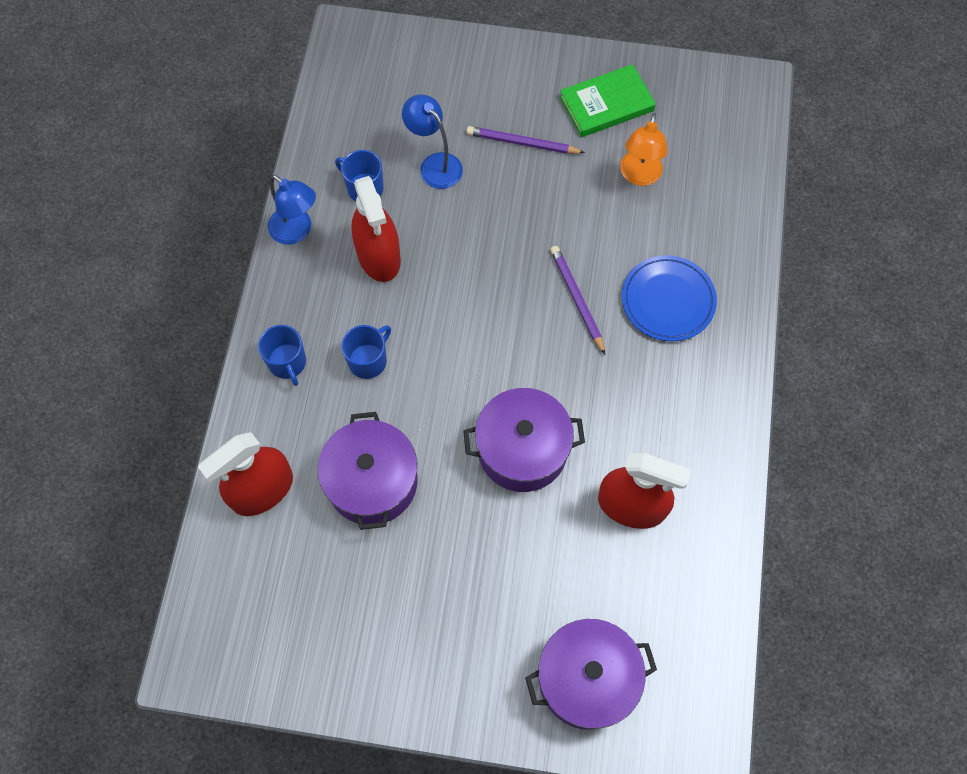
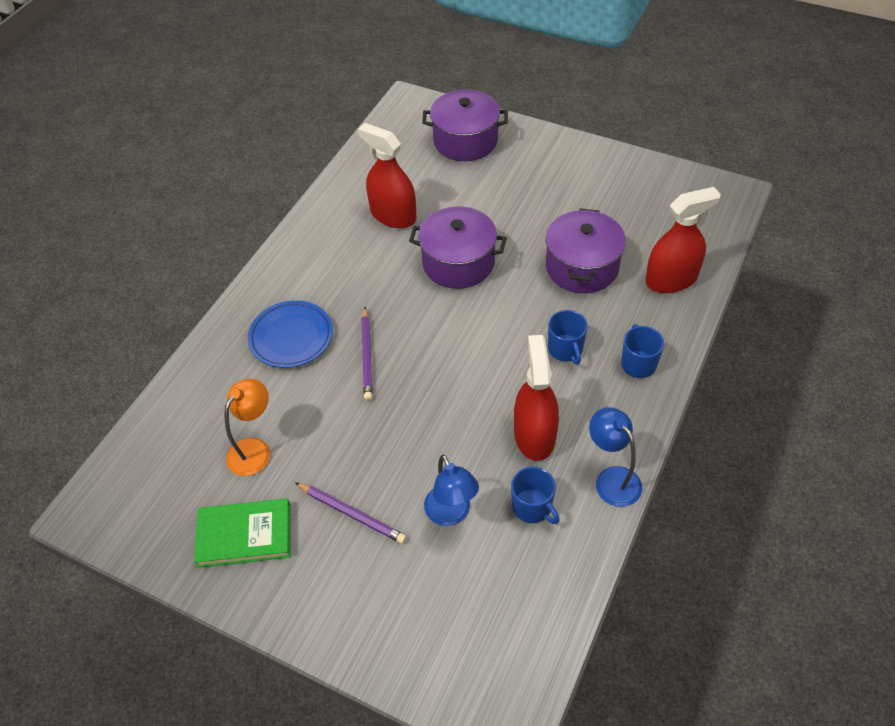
camera: 160 degrees left, 15 degrees down
(368, 360) = (565, 349): blue mug -> blue mug turned 75 degrees counterclockwise

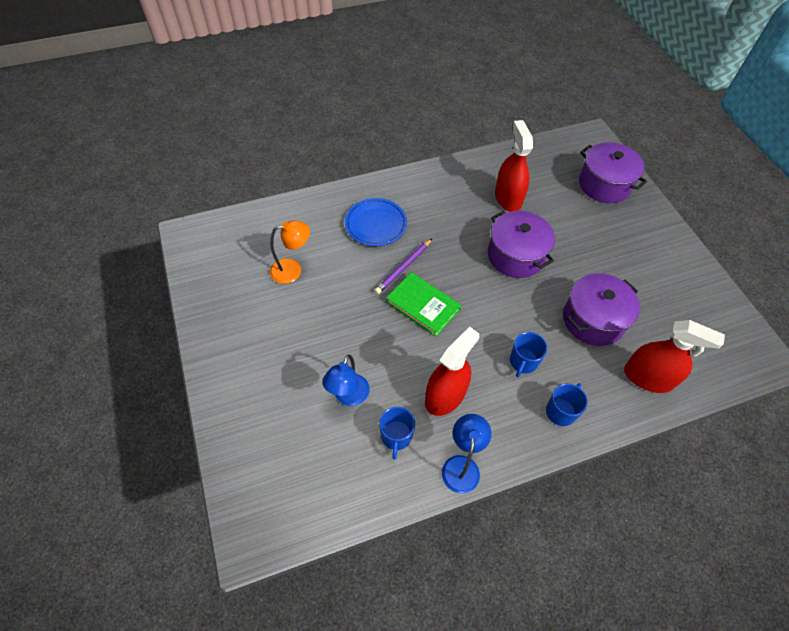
camera: 40 degrees right, 5 degrees up
(244, 535) = (240, 310): green book -> green book (423, 306)
(351, 514) = (300, 347): purple pencil -> none

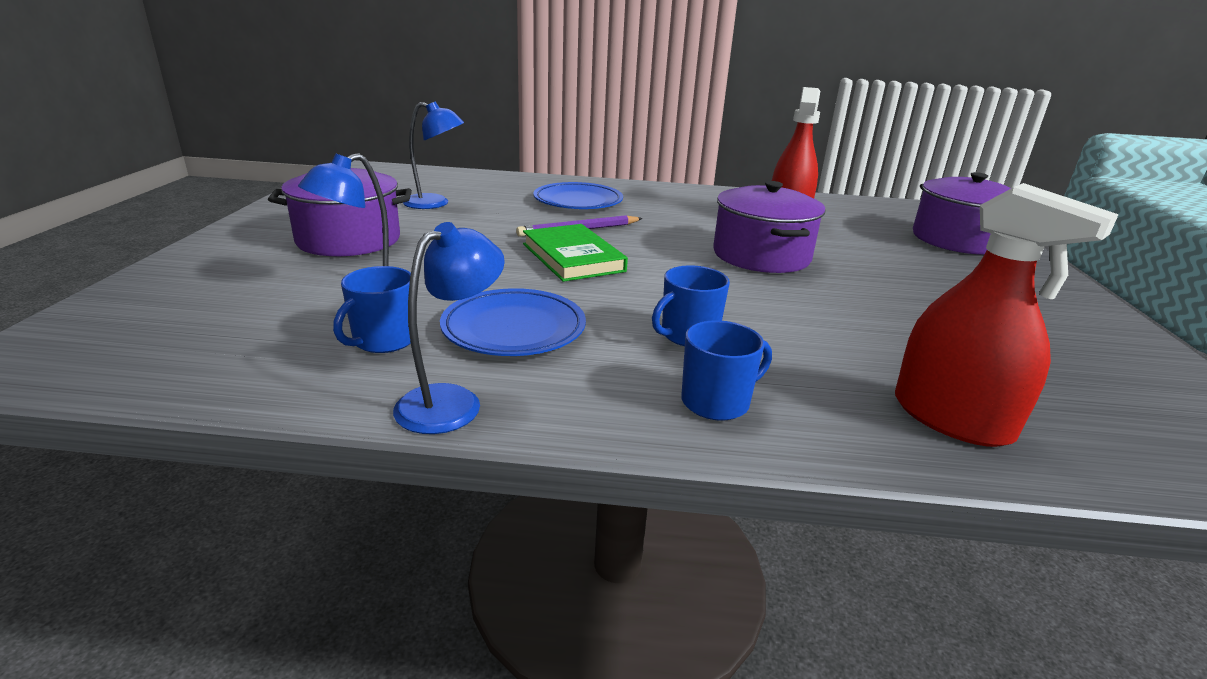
camera: 25 degrees right, 30 degrees down
(292, 270) = (435, 203): orange lamp -> blue lamp
(445, 396) = (514, 329): red spray bottle -> blue plate
(593, 320) = (862, 331): purple pot -> purple pot (349, 240)

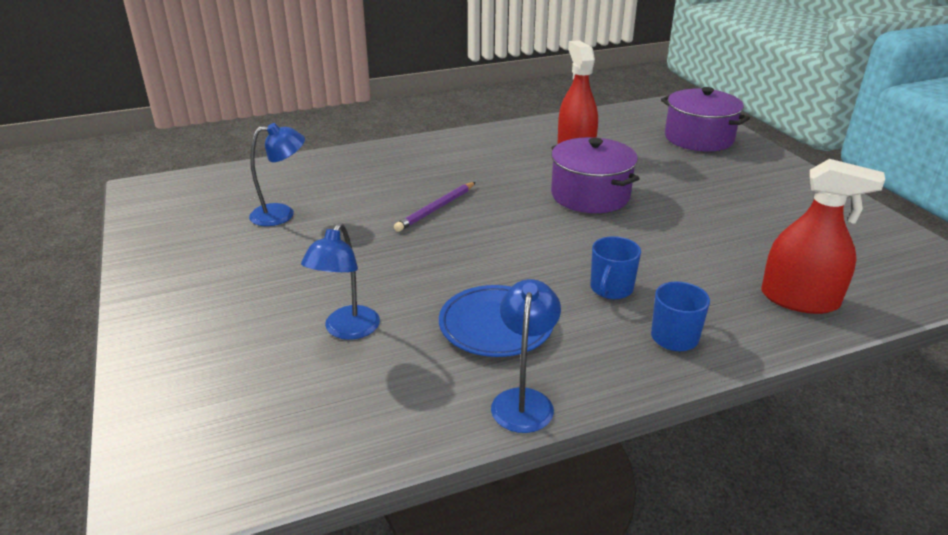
camera: 25 degrees left, 5 degrees up
(349, 240) = (260, 281): purple pot -> none
(383, 340) = (418, 370): blue mug -> none
(573, 257) = (463, 241): green book -> none
(578, 201) = (400, 175): blue plate -> none

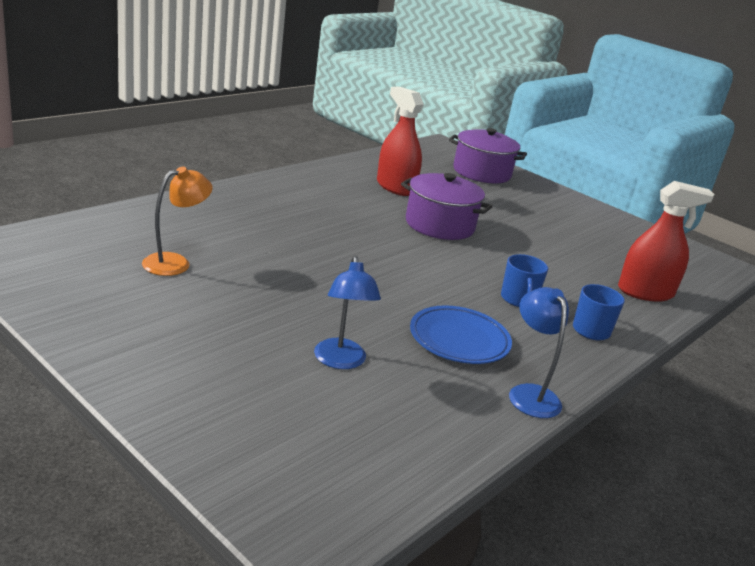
camera: 30 degrees left, 5 degrees down
(282, 214) = (175, 262): blue lamp -> orange lamp
(436, 209) = (321, 246): purple pencil -> none

